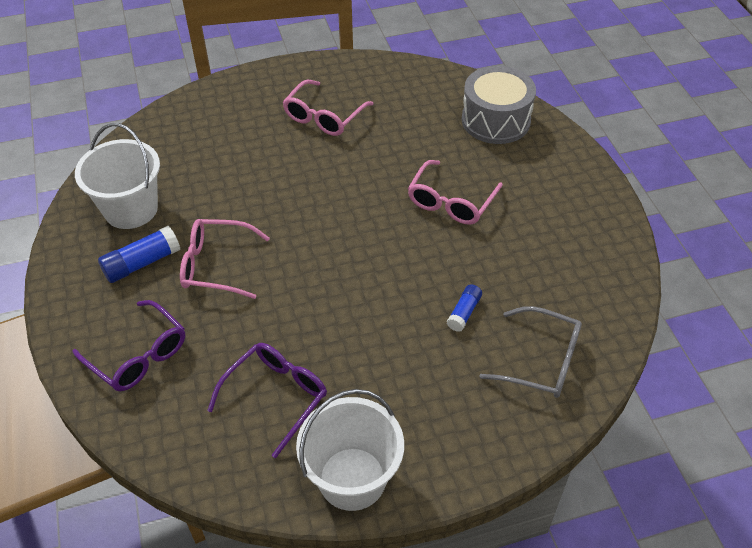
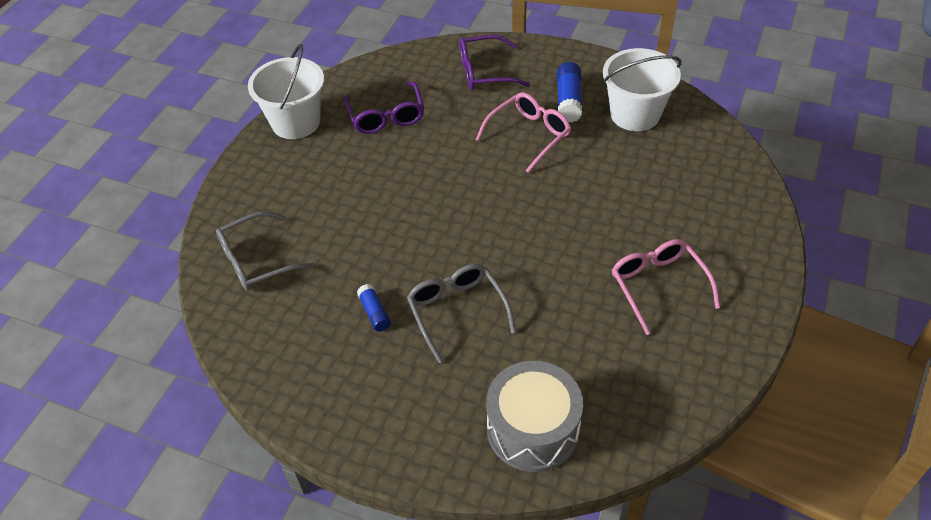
camera: 130 degrees right, 0 degrees up
(451, 201) = (457, 312): pink glasses -> grey glasses
(464, 313) = (342, 244): blue glue stick -> blue glue stick (374, 313)

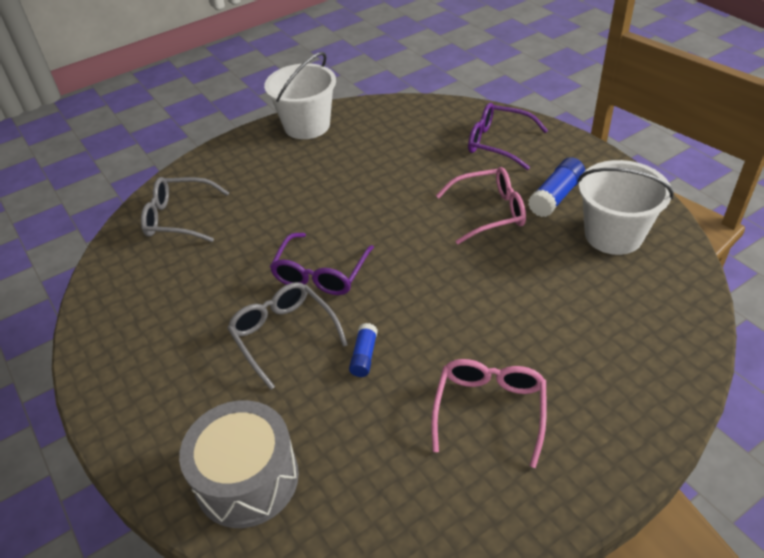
camera: 35 degrees right, 5 degrees down
(374, 313) = (221, 301): blue glue stick -> blue glue stick (364, 356)
(386, 116) = (380, 147): purple glasses -> purple glasses (321, 273)
(457, 312) = (284, 336): grey glasses -> grey glasses turned 45 degrees counterclockwise

